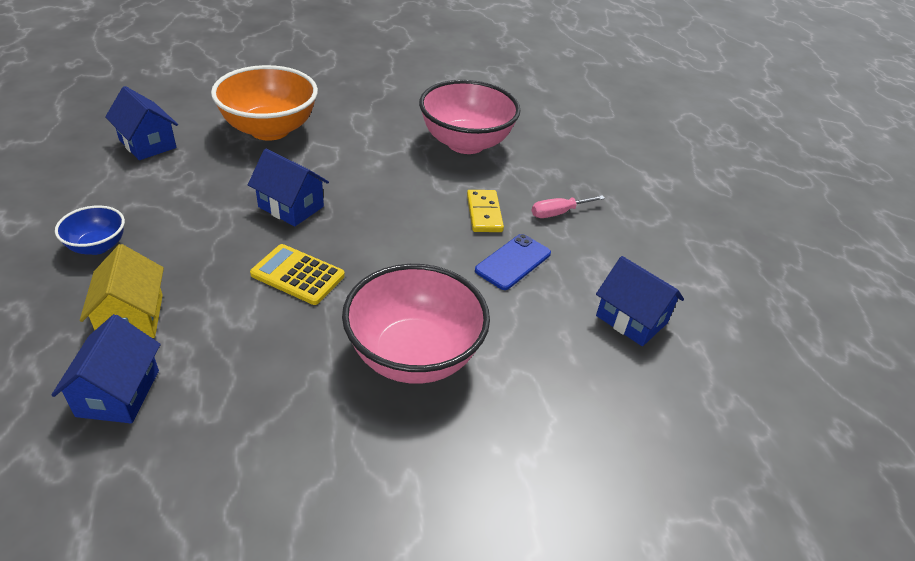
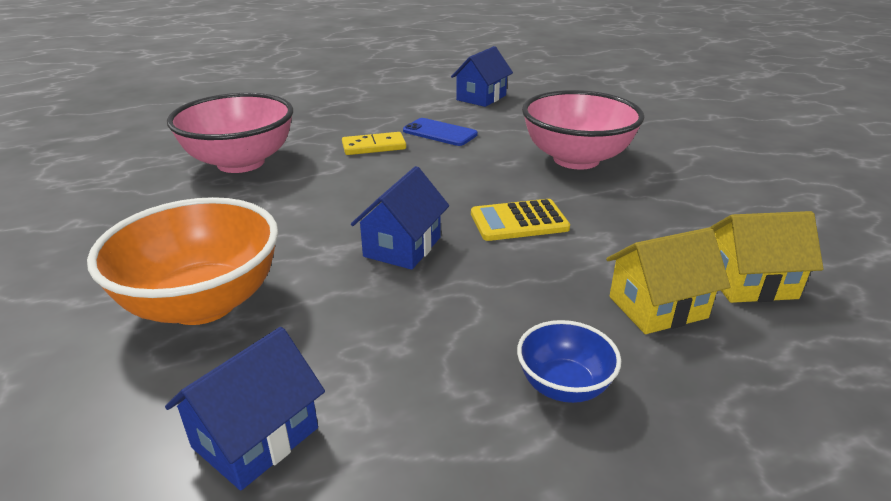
camera: 95 degrees left, 10 degrees down
(118, 393) = (749, 283): blue house -> yellow house
(297, 275) = (519, 221): yellow calculator -> yellow calculator turned 60 degrees clockwise
(558, 213) = (362, 119): pink screwdriver -> none

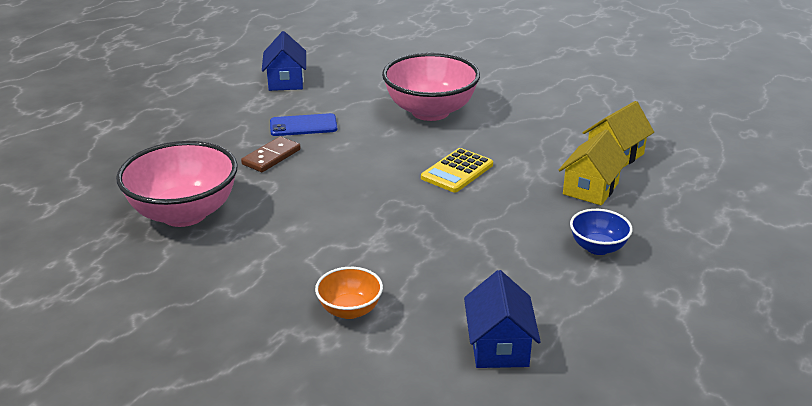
camera: 40 degrees left, 0 degrees up
(203, 303) = (350, 310): orange bowl -> orange bowl, size x0.50
(374, 147) = (271, 157): yellow domino -> brown domino
(402, 247) = (413, 219): blue house -> none

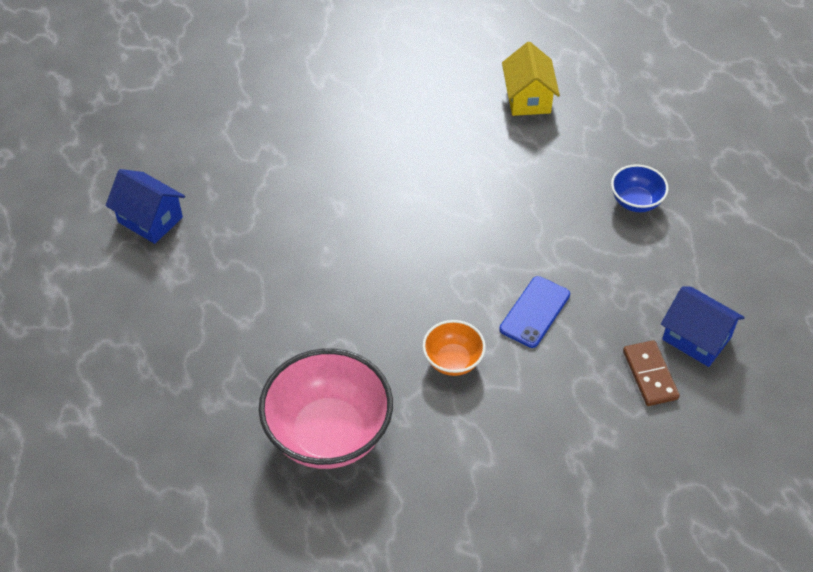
camera: 50 degrees left, 20 degrees up
(271, 157) = (293, 316): brown domino -> brown domino (650, 375)
(303, 126) = (258, 259): blue phone -> blue phone (535, 312)
(350, 310) = (580, 398): orange bowl -> orange bowl (453, 361)
(430, 112) = (333, 157): pink bowl -> none
(457, 171) = (452, 207): yellow calculator -> none
(590, 189) = (558, 148): yellow house -> none

